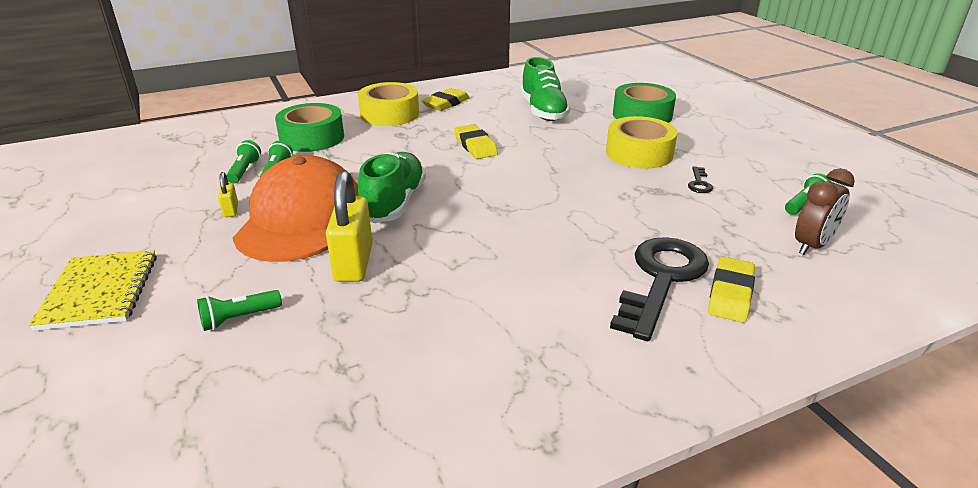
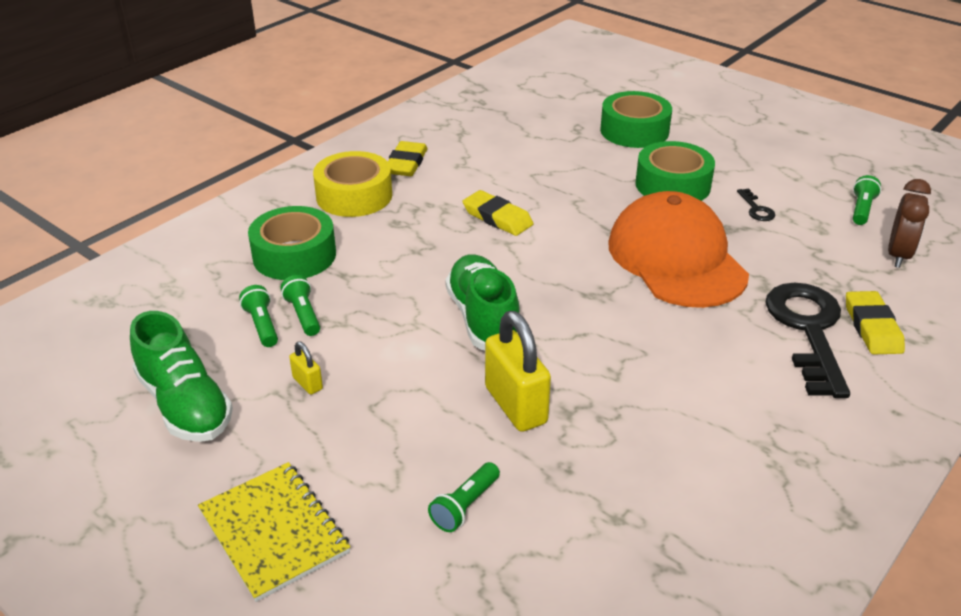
camera: 25 degrees left, 5 degrees up
(301, 218) = (401, 369): orange cap -> orange cap (676, 258)
(543, 111) = (527, 149): green shoe -> green shoe (185, 405)
(639, 153) = (672, 185): yellow tape -> green tape

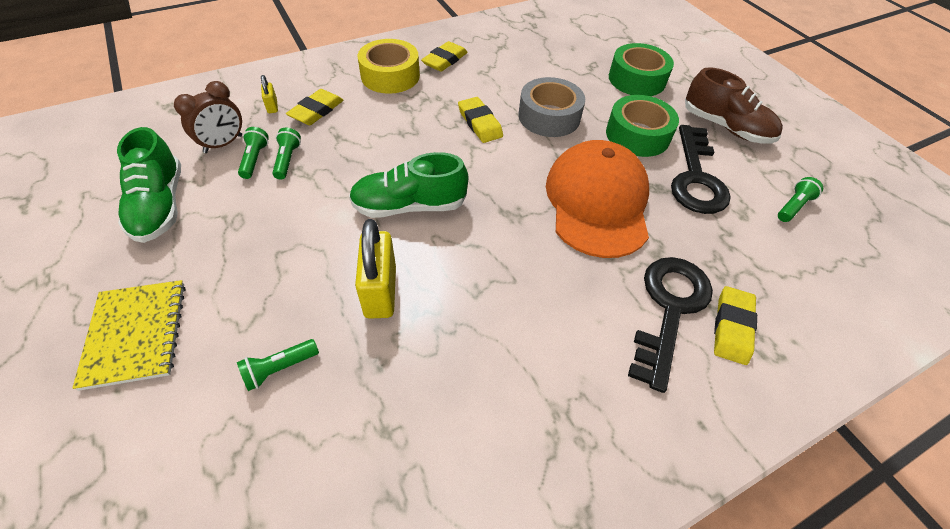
camera: 20 degrees right, 15 degrees up
(294, 255) = (316, 111): green tape -> yellow eraser
(307, 383) = (249, 217): yellow padlock -> yellow padlock (272, 106)
(483, 319) = (409, 206): green shoe -> green shoe turned 105 degrees counterclockwise
(568, 191) = (549, 117): none -> grey tape
(754, 154) = (725, 127): none -> brown shoe
(756, 209) = (696, 177): black key -> black key, size x2.46
(898, 255) = (802, 262): brown clock -> brown clock (223, 144)

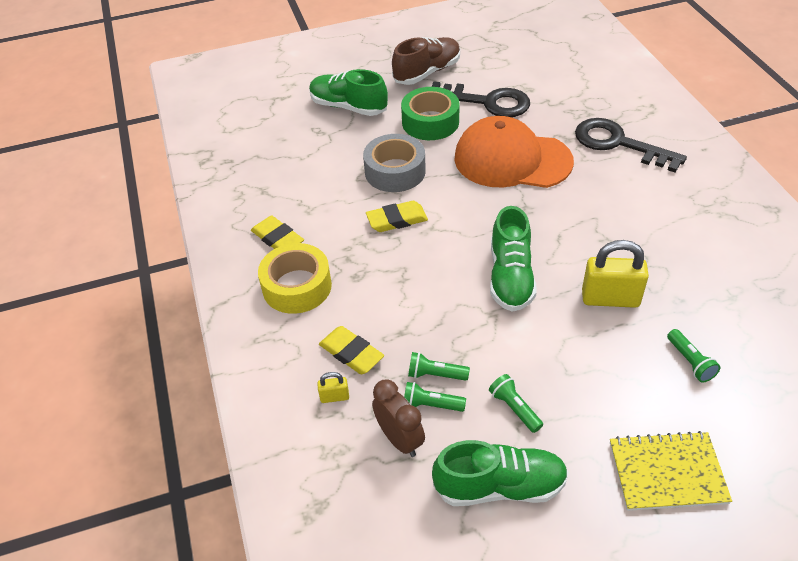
camera: 75 degrees left, 5 degrees down
(637, 79) = (348, 107): green tape -> green shoe
(732, 327) = (631, 119): yellow eraser -> none
(793, 206) = (521, 64): green flashlight -> green flashlight (514, 408)

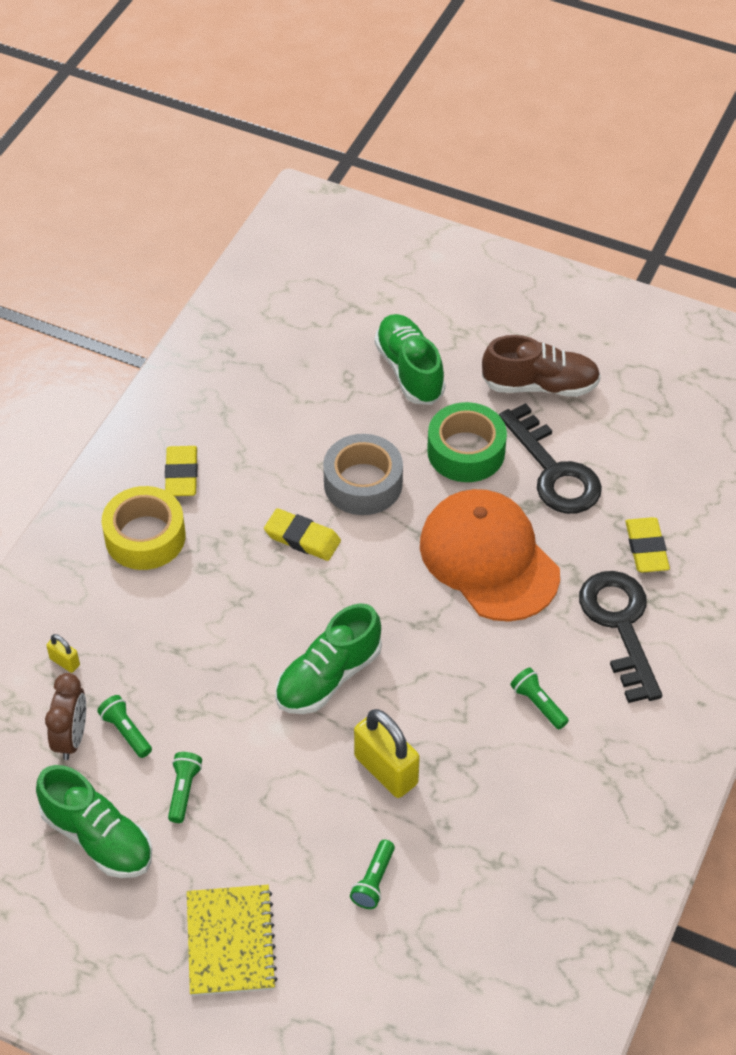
camera: 40 degrees right, 5 degrees up
(351, 353) = (118, 635): yellow eraser -> yellow eraser (646, 548)
(435, 374) = (159, 710): green flashlight -> green flashlight (538, 704)
(667, 472) = (231, 941): yellow notebook -> yellow notebook turned 45 degrees clockwise

